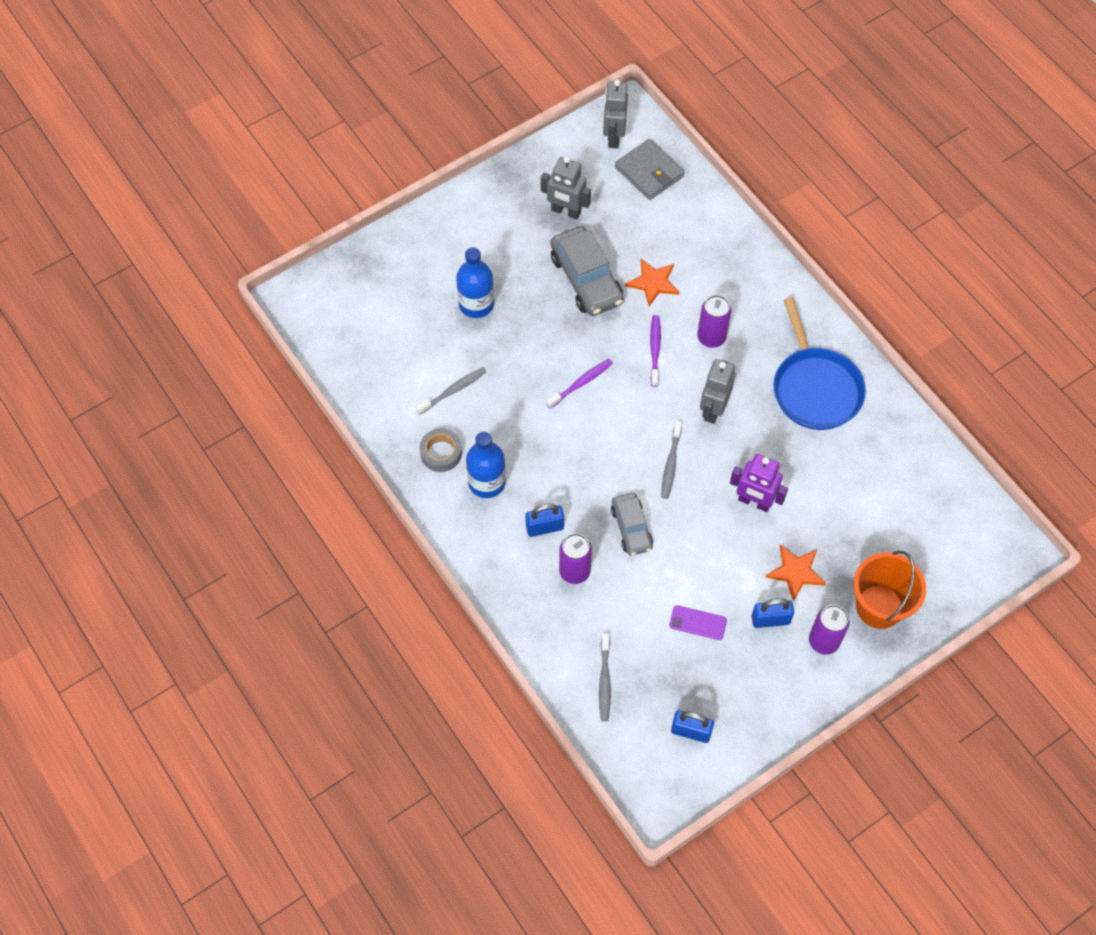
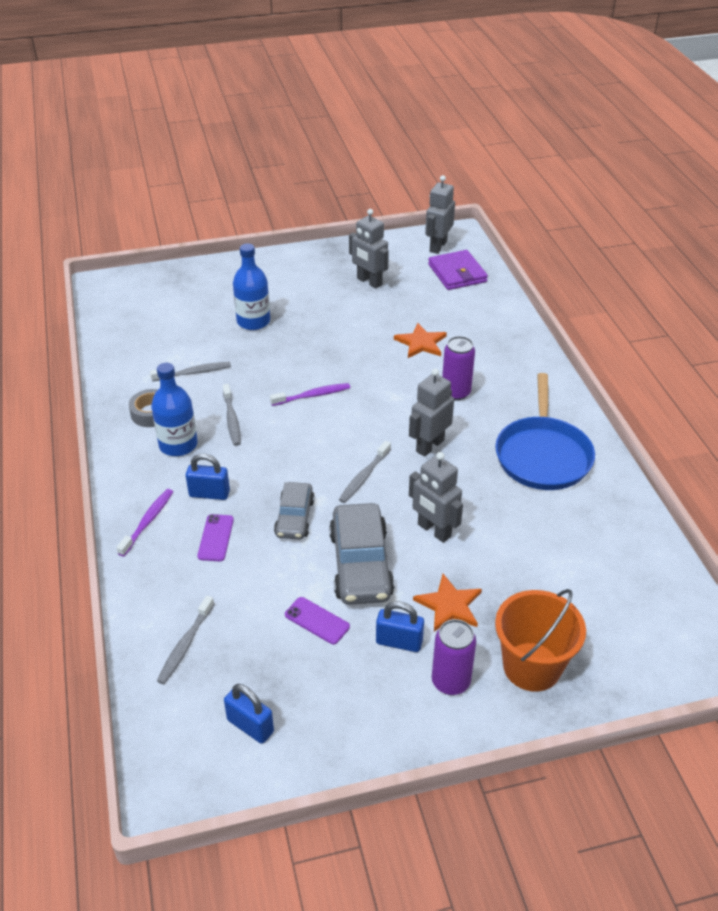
camera: 20 degrees right, 20 degrees down
(520, 436) = (232, 419): none -> grey toothbrush
(574, 571) = (215, 538): purple can -> purple phone
(586, 279) = (361, 327): grey car -> grey car (360, 564)
(649, 172) = (457, 273): grey wallet -> purple wallet
(655, 350) = (396, 389): purple toothbrush -> purple toothbrush (147, 522)
(754, 502) = (434, 530): purple robot -> grey robot

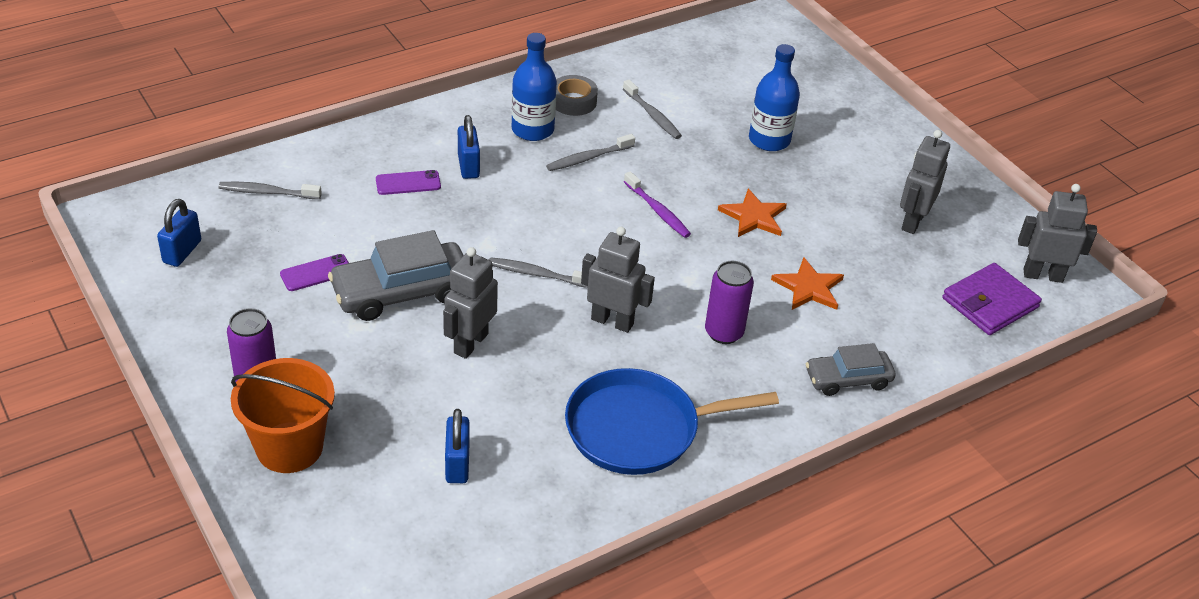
camera: 70 degrees right, 0 degrees up
(147, 522) = (416, 134): purple toothbrush -> none
(294, 518) = (454, 232): grey car -> grey car (848, 379)
(317, 621) = (316, 273): purple phone -> purple phone turned 45 degrees clockwise
(399, 642) = (301, 337): blue padlock -> blue padlock (457, 464)
(449, 605) = (361, 370): orange star -> orange star (754, 216)

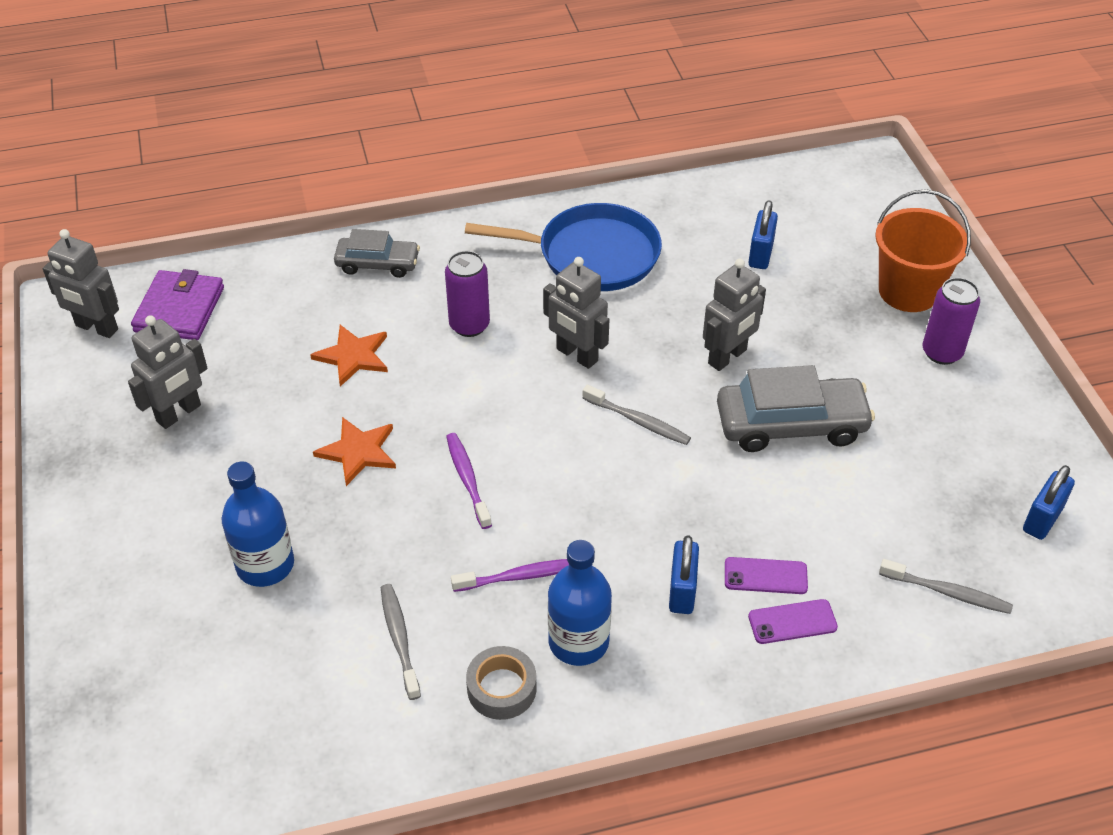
camera: 160 degrees left, 5 degrees up
(316, 273) = (884, 464): purple phone -> purple phone (792, 622)
(588, 158) = (520, 576): grey toothbrush -> purple toothbrush
(990, 303) = (179, 309): purple wallet -> purple wallet turned 60 degrees counterclockwise

